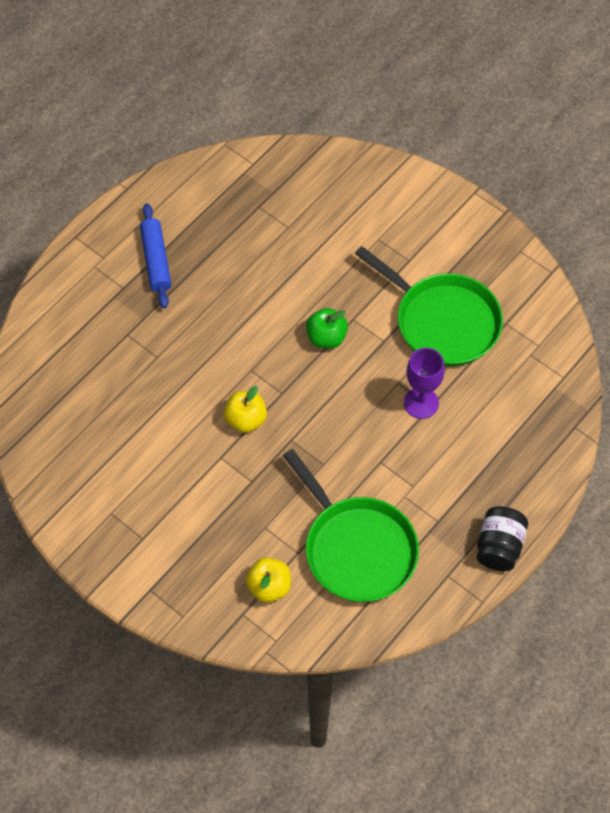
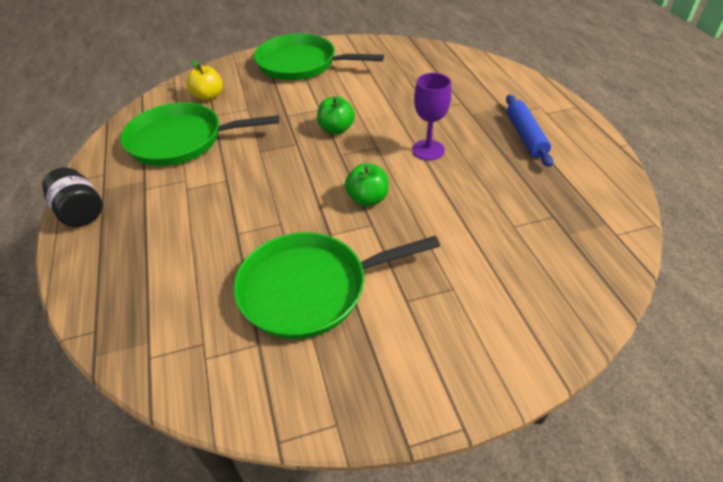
camera: 125 degrees right, 15 degrees down
(141, 538) = (300, 64): none -> green pan
(156, 260) = (525, 136): blue rolling pin -> blue rolling pin turned 60 degrees clockwise
(246, 420) = (336, 129): yellow apple -> green apple
(421, 403) = (246, 228): purple goblet -> purple goblet (428, 150)

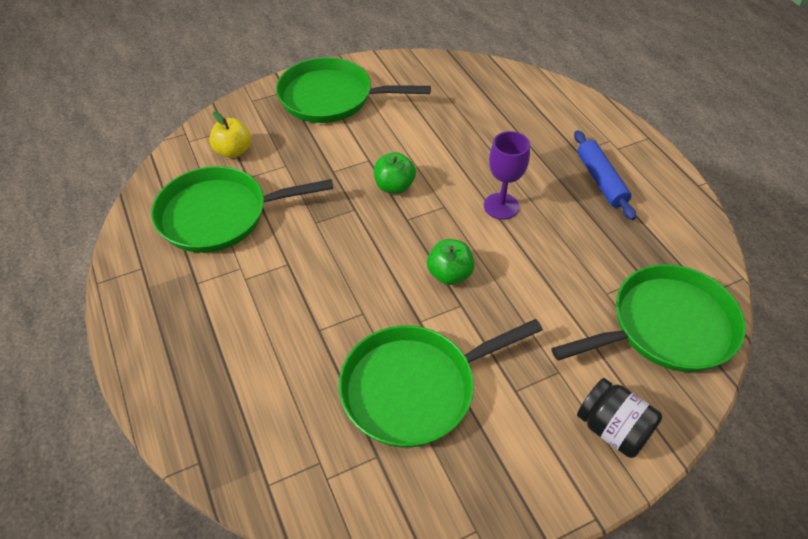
camera: 10 degrees left, 5 degrees up
(80, 212) = (132, 320): black jar -> black jar (612, 429)
(569, 259) = (666, 326): none -> green pan

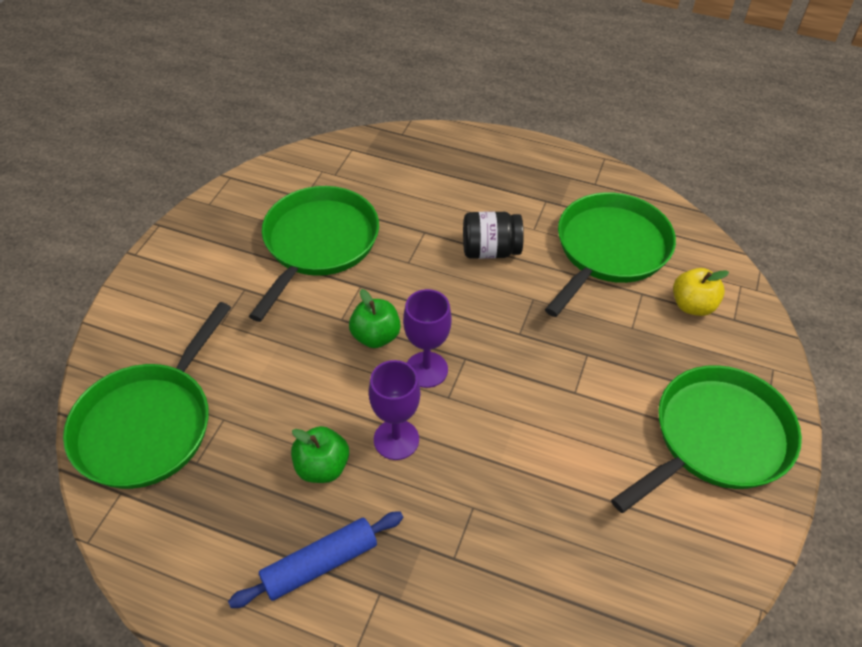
camera: 135 degrees right, 0 degrees up
(394, 186) = (516, 382): green apple -> green apple (322, 467)
(439, 230) = (426, 369): none -> purple goblet
(600, 180) = (320, 564): blue rolling pin -> blue rolling pin turned 60 degrees counterclockwise
(612, 429) = (153, 311): black jar -> black jar (490, 250)

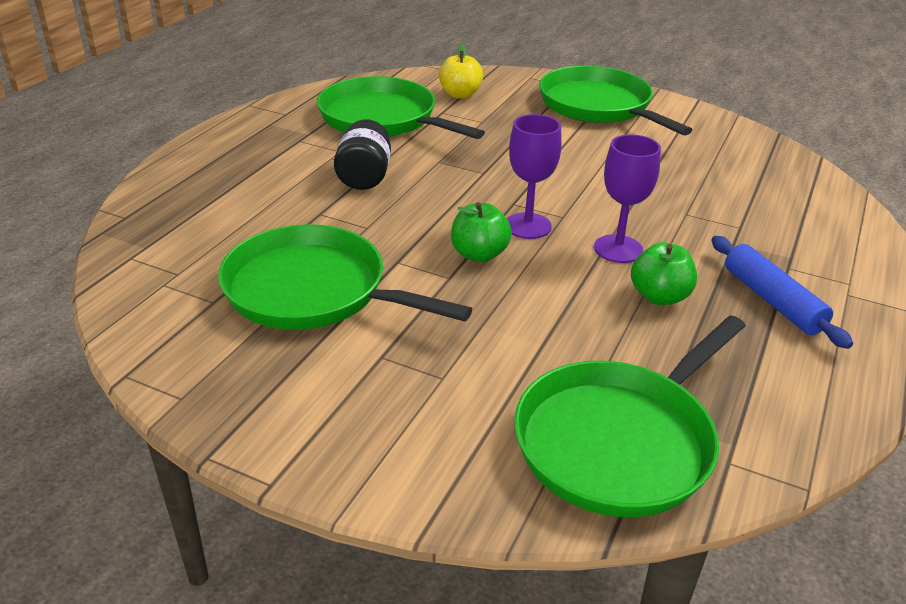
camera: 85 degrees left, 15 degrees down
(148, 425) = (619, 441): green pan -> green pan turned 105 degrees clockwise

